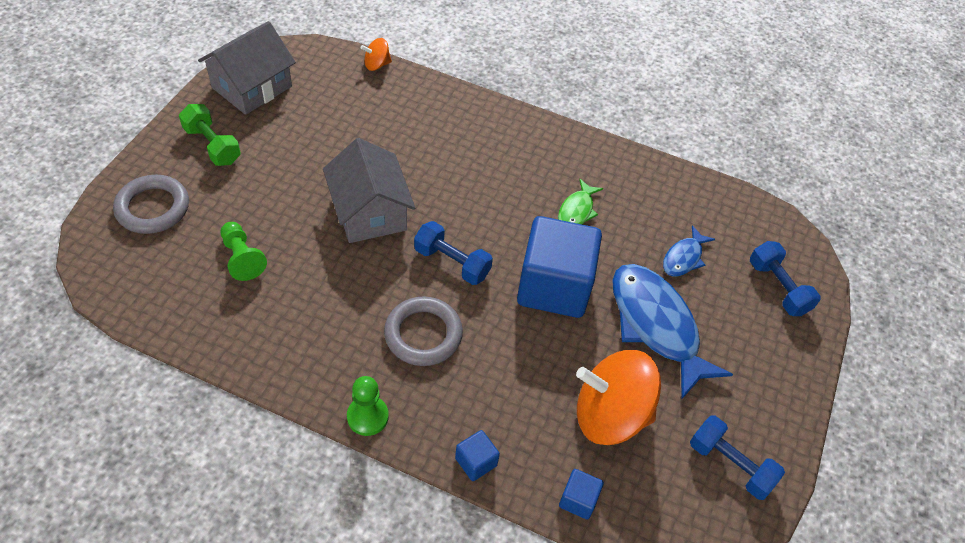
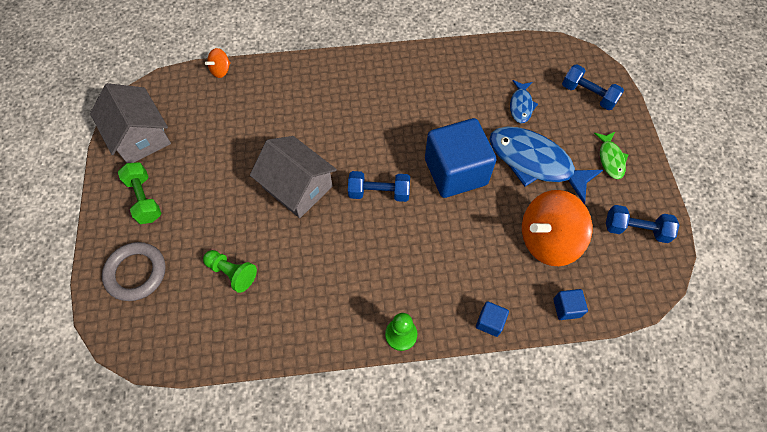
camera: 25 degrees left, 10 degrees up
(212, 145) = (144, 199): green dumbbell -> green dumbbell turned 45 degrees clockwise
(252, 87) = (140, 136): grey house -> grey house turned 45 degrees counterclockwise
(423, 334) = (396, 255): grey ring -> none
(577, 211) = (433, 109): green fish -> green fish (610, 159)

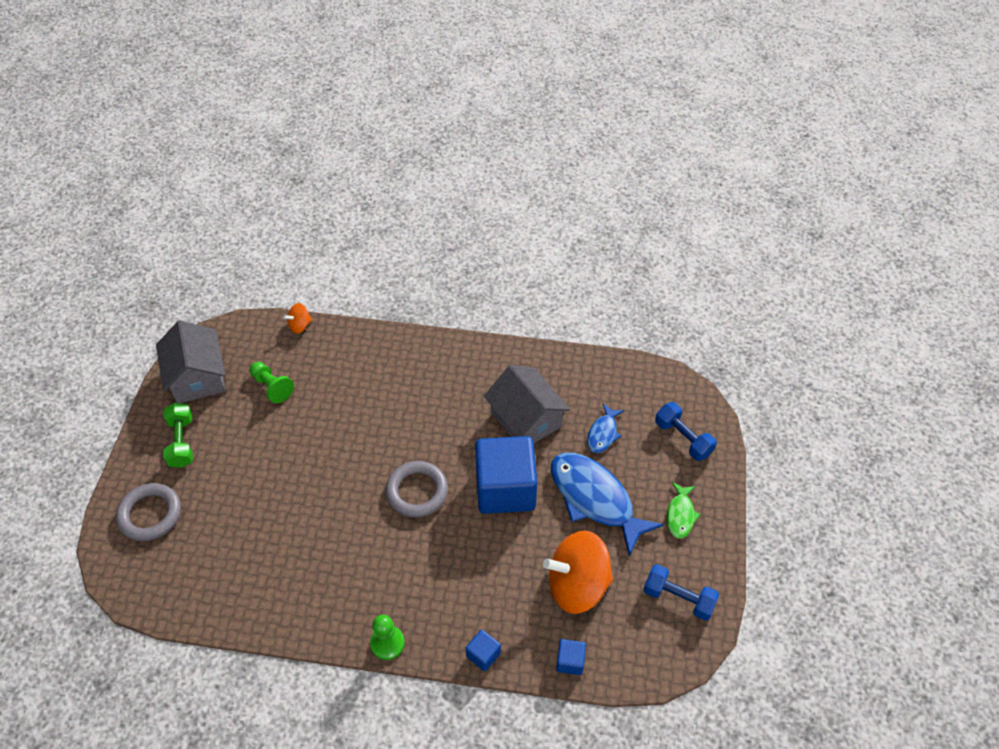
camera: 15 degrees right, 10 degrees down
(232, 273) = (241, 537): green pawn -> green pawn (272, 387)
(297, 187) = (336, 466): grey house -> grey house (526, 419)
(379, 192) = (417, 491): blue dumbbell -> grey ring

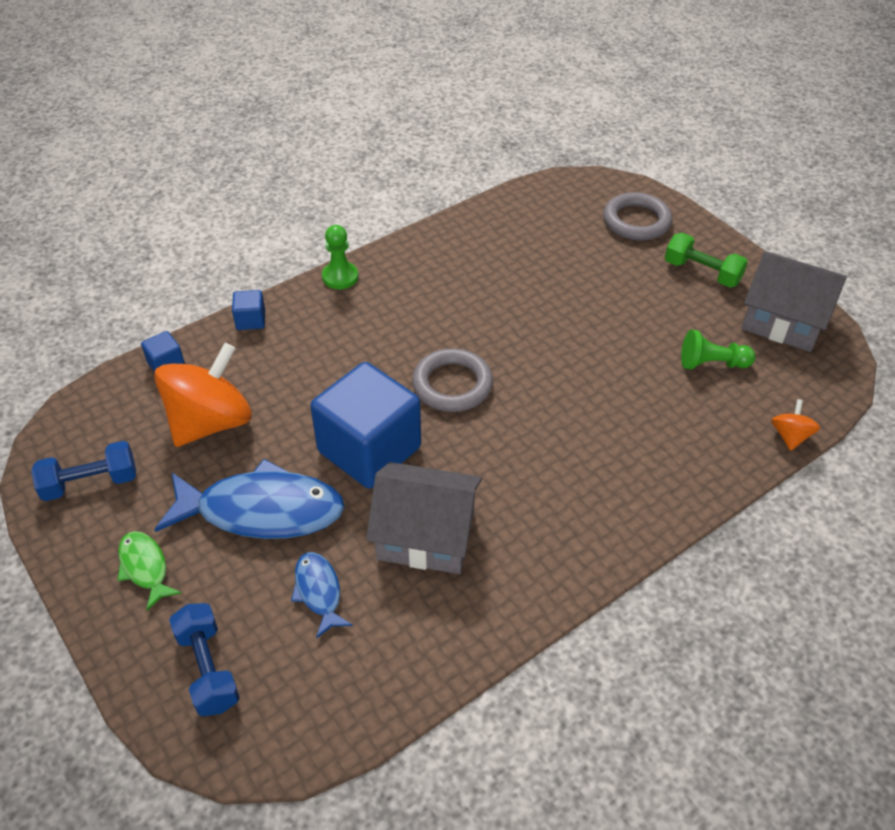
camera: 135 degrees right, 5 degrees down
(683, 438) = (208, 668): blue dumbbell -> blue dumbbell turned 60 degrees clockwise

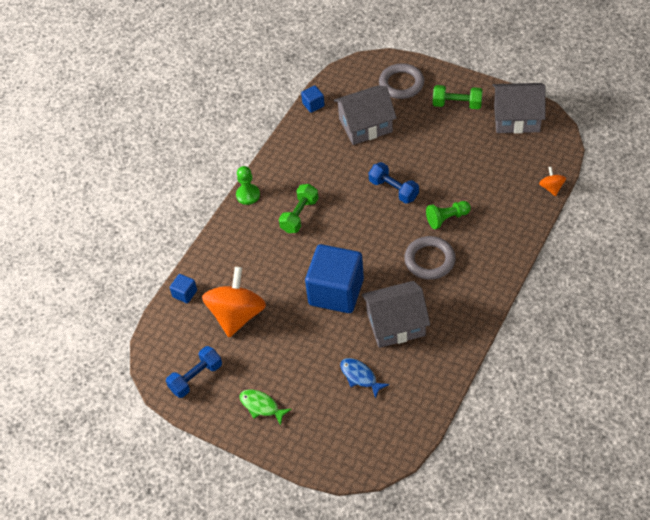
camera: 20 degrees left, 5 degrees up
(208, 668) = (331, 437): blue dumbbell -> blue dumbbell (393, 189)
(251, 320) = (214, 245): blue cube -> blue cube (313, 105)
(262, 511) = (301, 350): blue fish -> none
(390, 327) = (299, 215): none -> green dumbbell
(452, 384) = (357, 235): grey ring -> grey ring (429, 260)
(555, 252) = (365, 125): none -> grey house
(712, 363) = (491, 161): green pawn -> green pawn (447, 218)

